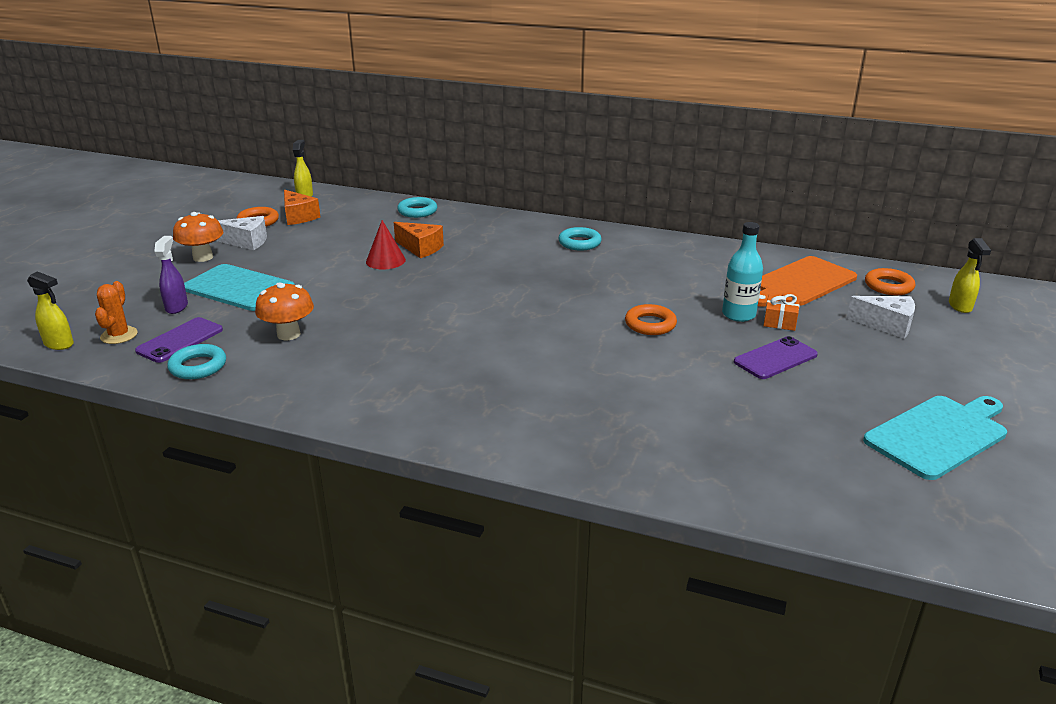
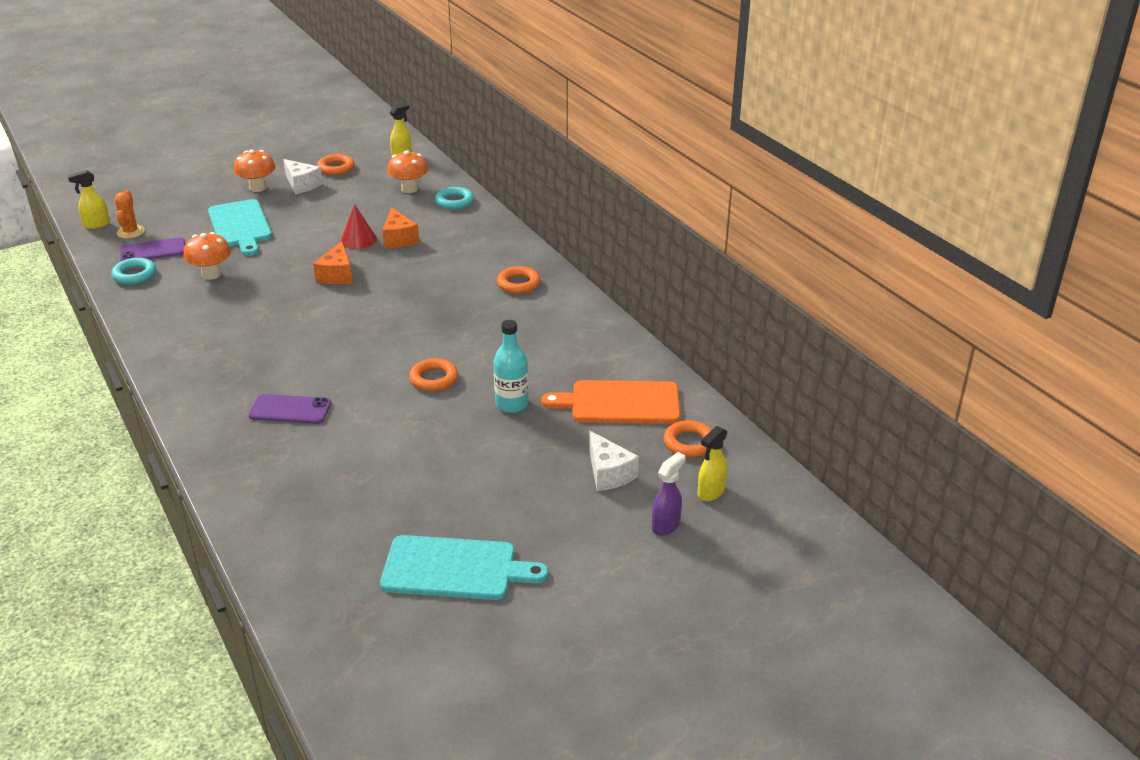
camera: 40 degrees right, 5 degrees up
(59, 344) = (96, 225): yellow spray bottle -> yellow spray bottle turned 90 degrees clockwise
(119, 335) = (130, 232): orange cactus -> orange cactus turned 45 degrees counterclockwise
(177, 307) = (187, 223): purple spray bottle -> purple spray bottle (666, 525)
(298, 217) = (367, 174): orange cheese -> orange cheese (337, 274)
(359, 215) = (409, 189): none -> orange mushroom
(579, 243) = (518, 284): turquoise ring -> orange ring
(775, 358) = (465, 451): purple phone -> purple phone (290, 410)
(780, 321) = (531, 425): orange gift -> none

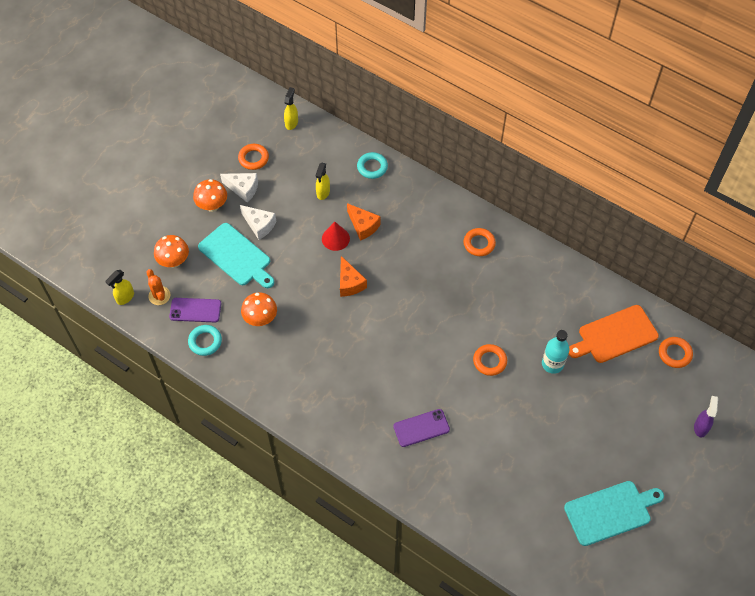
camera: 25 degrees left, 25 degrees up
(153, 251) = (195, 310): purple phone -> purple phone turned 45 degrees clockwise
(409, 189) = (328, 164): orange mushroom -> orange mushroom (174, 261)
(608, 473) = (645, 399): white cheese -> white cheese (259, 225)
(710, 492) = (709, 390): yellow spray bottle -> yellow spray bottle (323, 193)

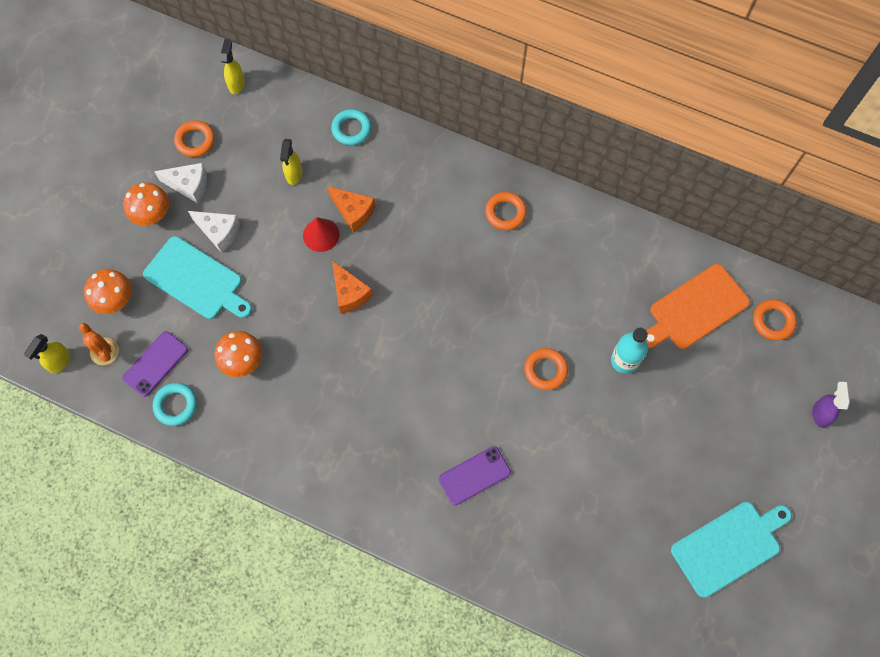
camera: 10 degrees left, 10 degrees up
(195, 310) = (155, 364): purple phone -> purple phone turned 45 degrees counterclockwise

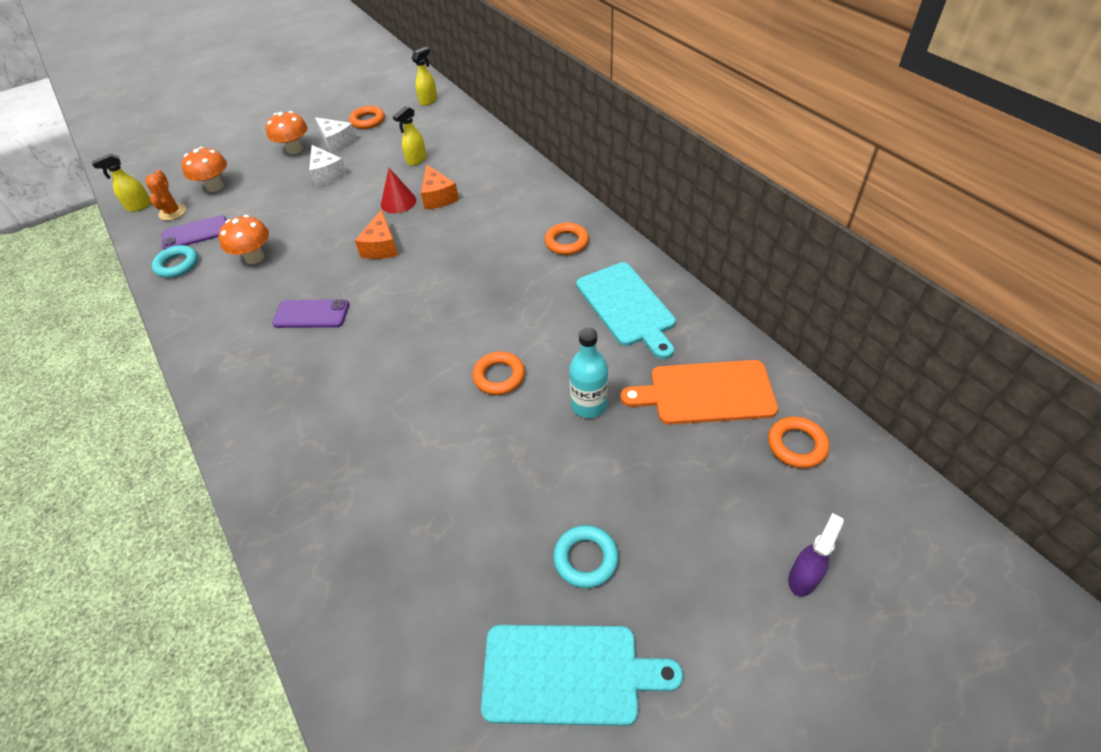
camera: 35 degrees right, 20 degrees down
(196, 280) = (280, 195): turquoise cutting board -> turquoise cutting board (627, 307)
(351, 129) = (486, 149): turquoise ring -> turquoise ring (586, 558)
(474, 475) = (348, 434): purple phone -> purple phone (311, 314)

